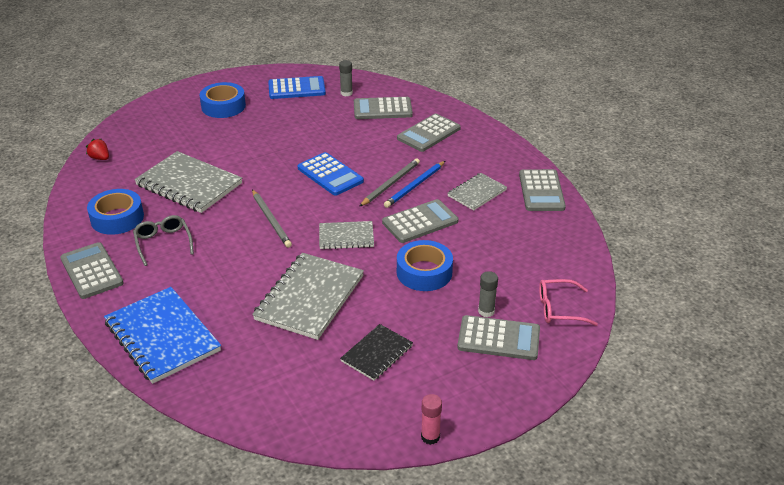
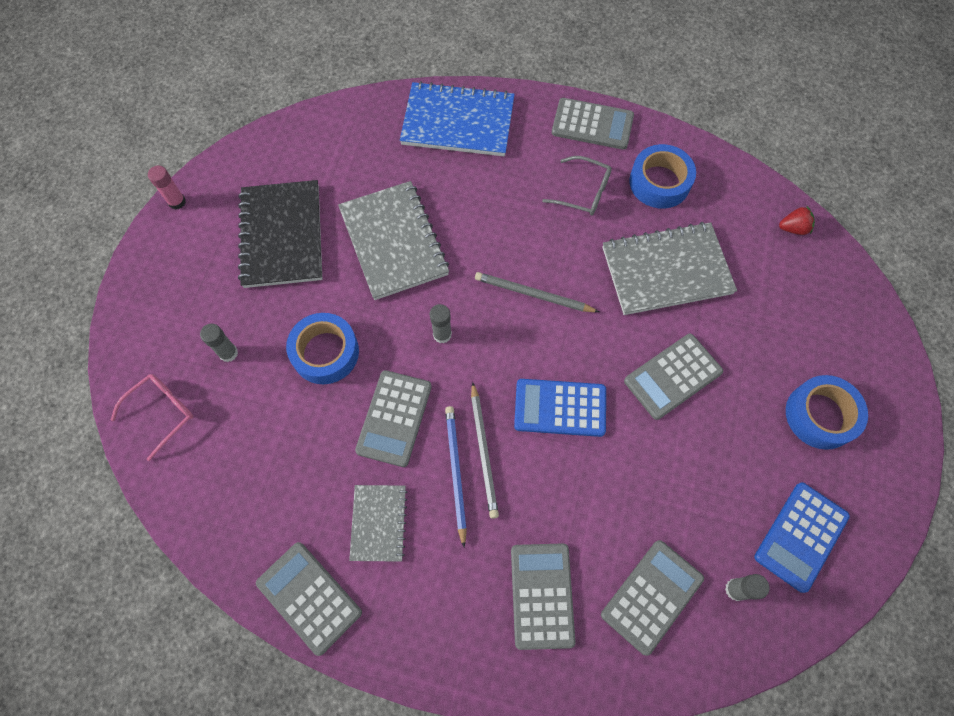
camera: 135 degrees right, 30 degrees up
(346, 237) = (442, 334): grey notebook -> grey glue stick
(377, 353) = (282, 235): black notebook -> black notebook, size x1.77
(498, 338) = (193, 331): grey calculator -> grey calculator (673, 376)

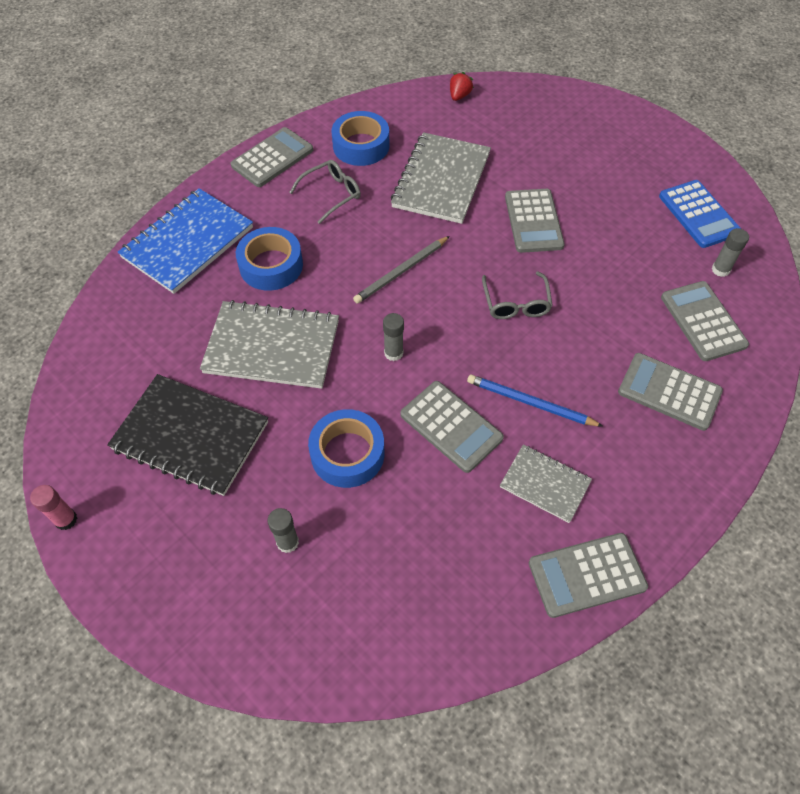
camera: 60 degrees left, 10 degrees down
(162, 413) = (312, 638): pink glasses -> none
(484, 451) = (523, 373): grey pencil -> none
(560, 408) = (516, 303): blue calculator -> grey glasses
(820, 415) = (614, 158): blue tape -> blue tape (271, 265)

